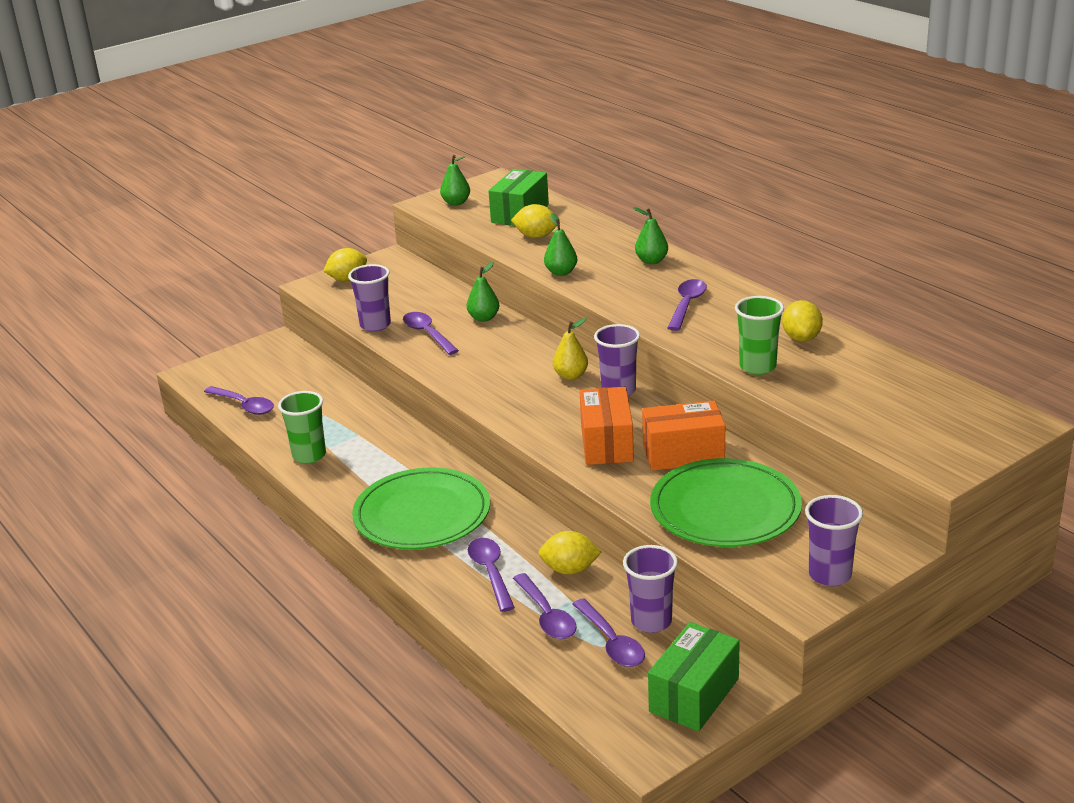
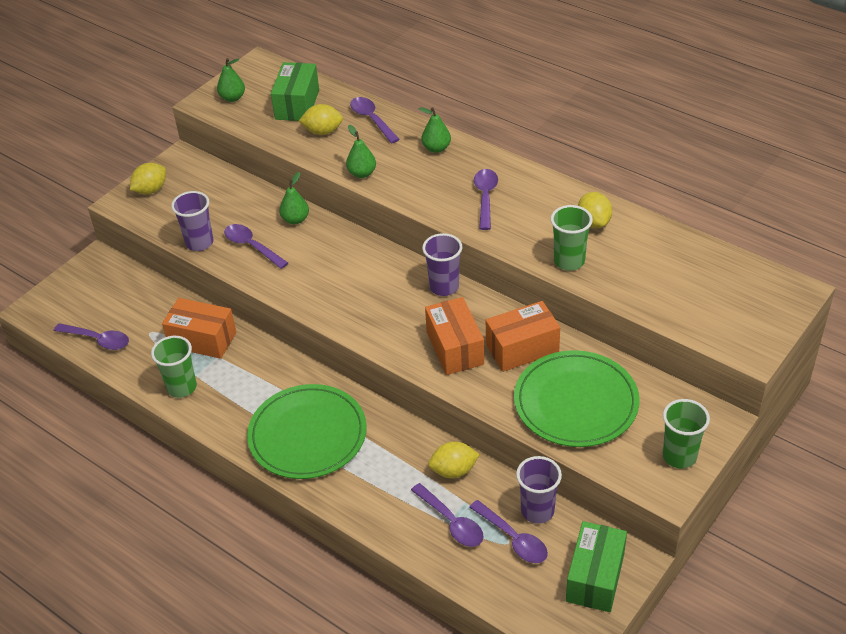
camera: 15 degrees left, 15 degrees up
(350, 419) = (202, 340): none -> orange box
(490, 573) = (389, 486): purple spoon -> purple spoon (372, 120)
(571, 376) = (397, 276): yellow pear -> none
(830, 575) = (679, 456): purple cup -> green cup

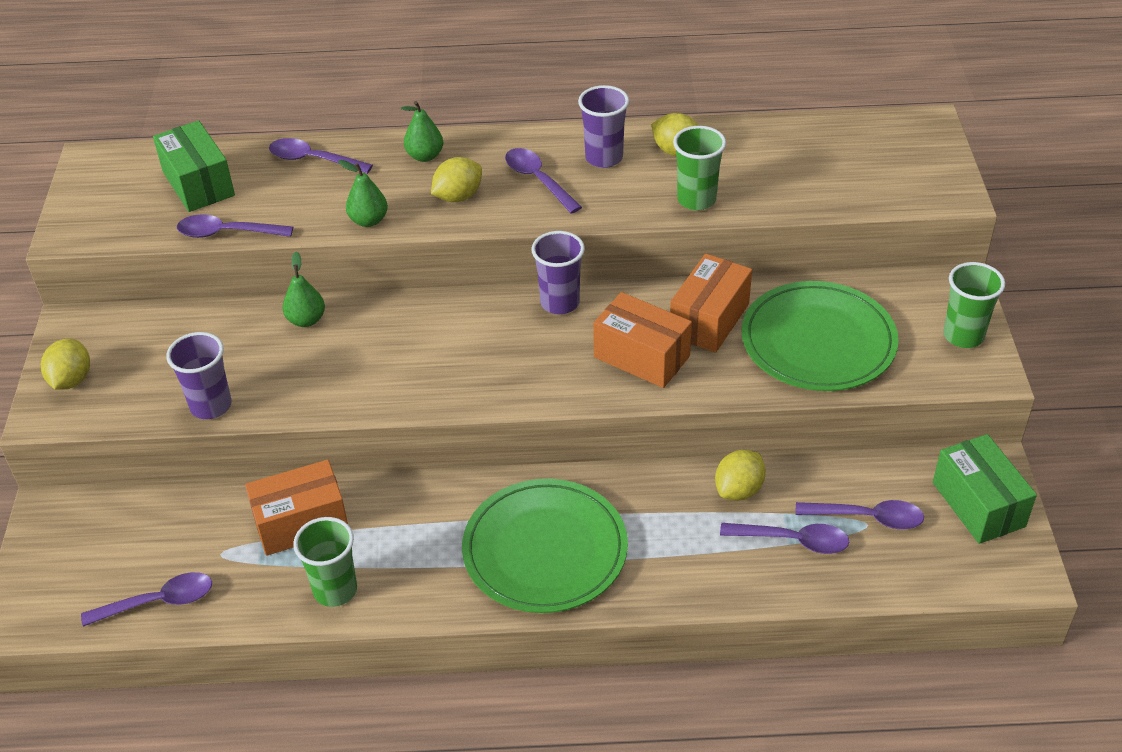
camera: 40 degrees left, 0 degrees up
(232, 98) = (102, 213): green pear -> none
(252, 246) = (285, 376): purple spoon -> purple spoon (227, 233)
(323, 131) = (267, 198): yellow lemon -> yellow lemon (458, 196)
(537, 511) = (860, 477): purple cup -> purple cup (604, 158)

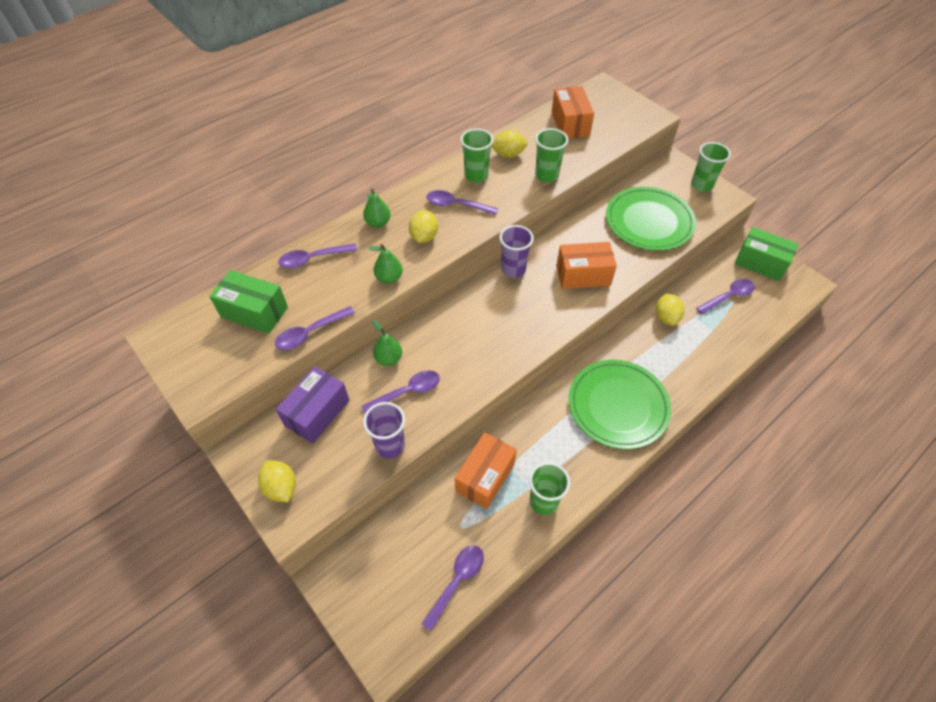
camera: 40 degrees left, 10 degrees up
(178, 331) = (317, 413): none -> purple box
(604, 158) = (476, 175): purple cup -> green cup
(709, 320) = (592, 238): orange box -> orange box (570, 124)
(793, 540) = (712, 327): purple spoon -> purple spoon (407, 392)

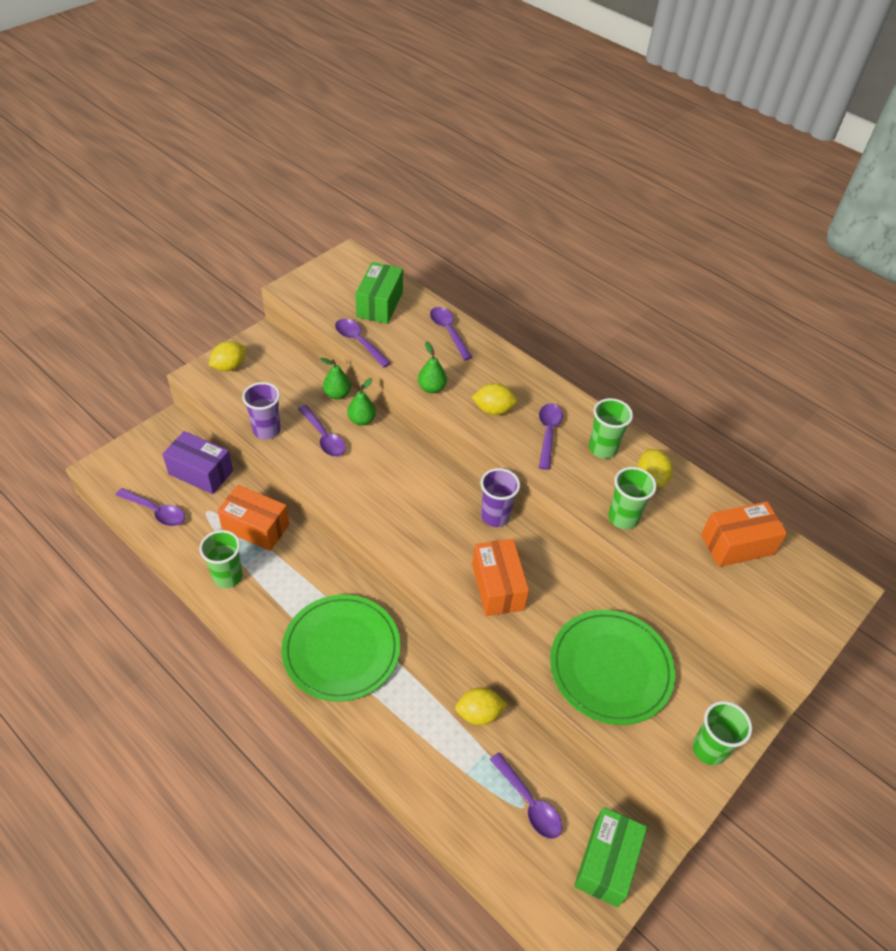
camera: 80 degrees right, 5 degrees down
(317, 413) = (300, 378): purple box -> purple box (201, 472)
(378, 223) = (506, 372): green pear -> green pear (337, 394)

